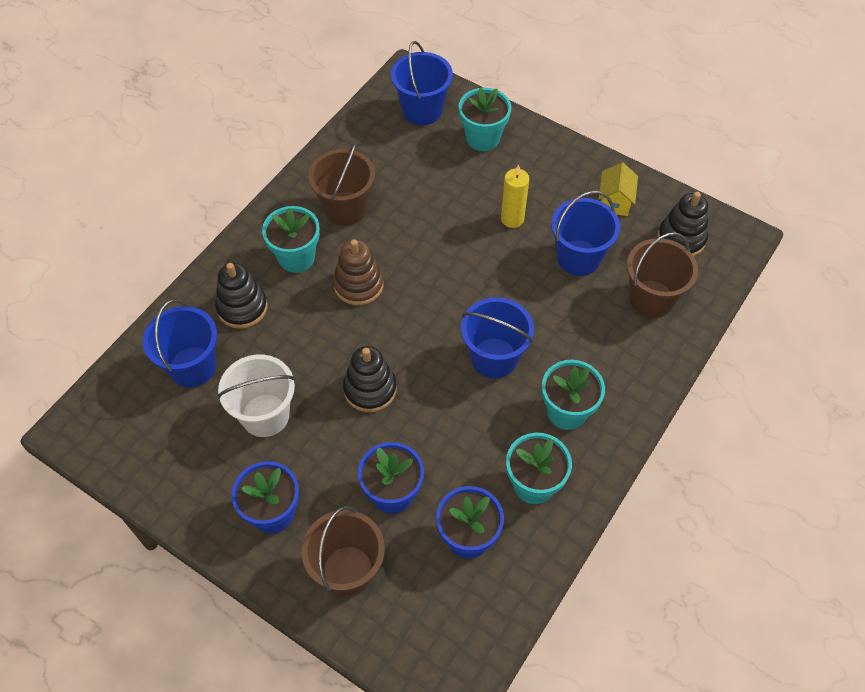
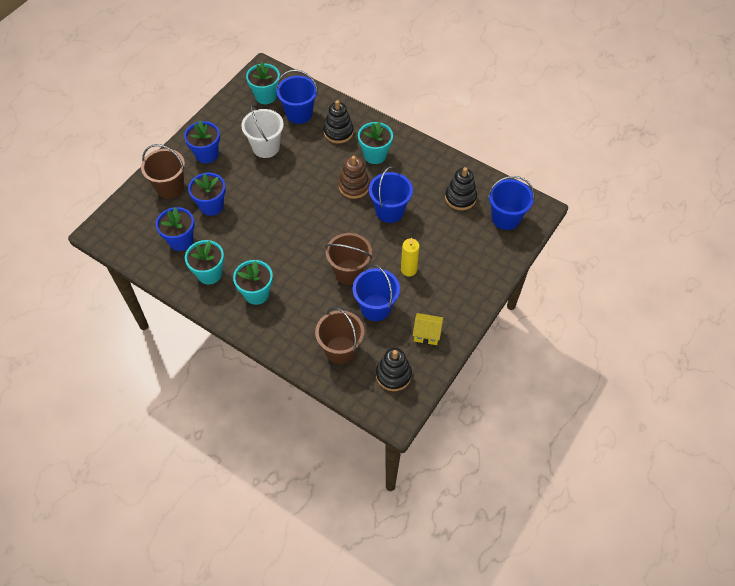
camera: 90 degrees right, 0 degrees up
(345, 208) = (414, 178): brown bucket -> brown bucket (349, 272)
(370, 389) = (279, 194): black stacking toy -> black stacking toy (460, 198)
(482, 138) = (482, 254): turquoise flower pot -> turquoise flower pot (266, 96)
(494, 358) = (297, 256): blue bucket -> blue bucket (389, 211)

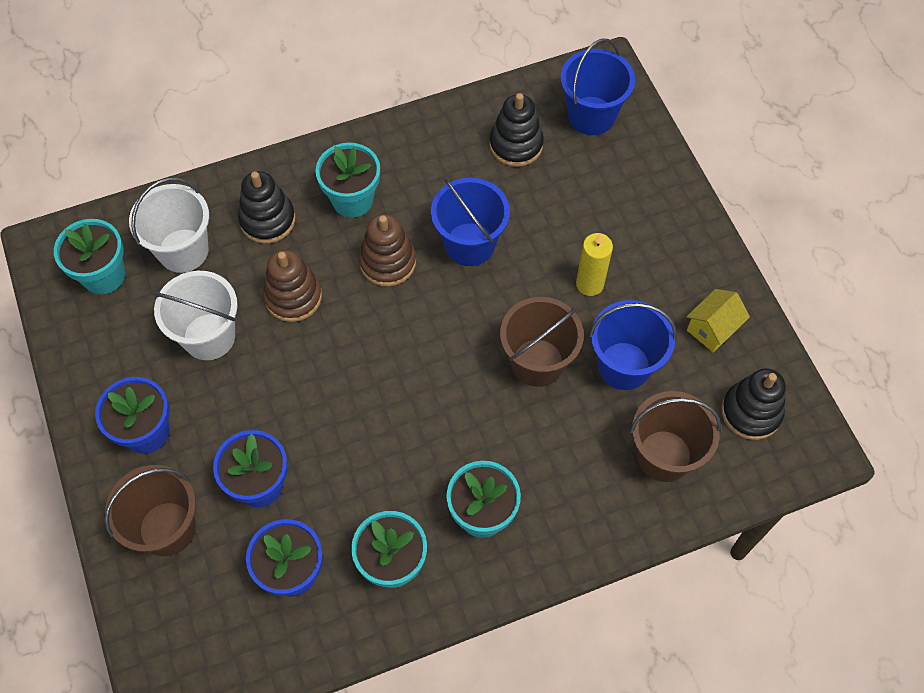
camera: 55 degrees left, 5 degrees up
(299, 114) = (183, 250): blue bucket -> white bucket
(308, 164) = (293, 297): none -> brown stacking toy

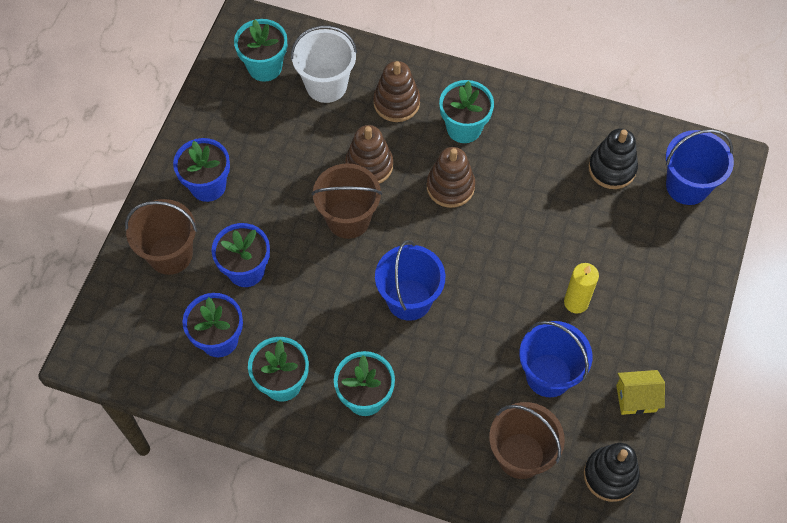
camera: 40 degrees right, 0 degrees up
(209, 336) = (295, 153): white bucket -> none
(267, 220) = (396, 103): black stacking toy -> brown stacking toy
(469, 244) = (516, 214): blue bucket -> blue bucket (409, 299)
(537, 362) = (491, 328): brown bucket -> brown bucket (348, 219)

